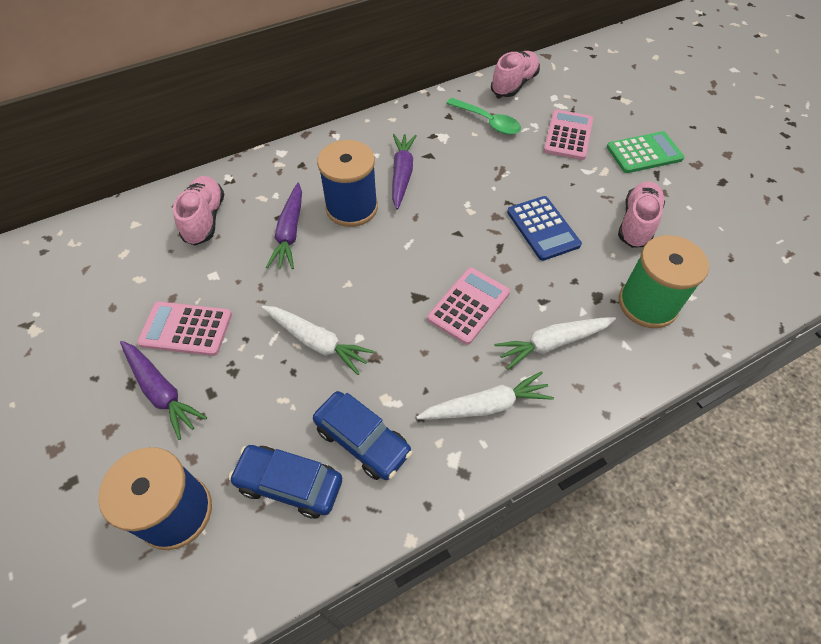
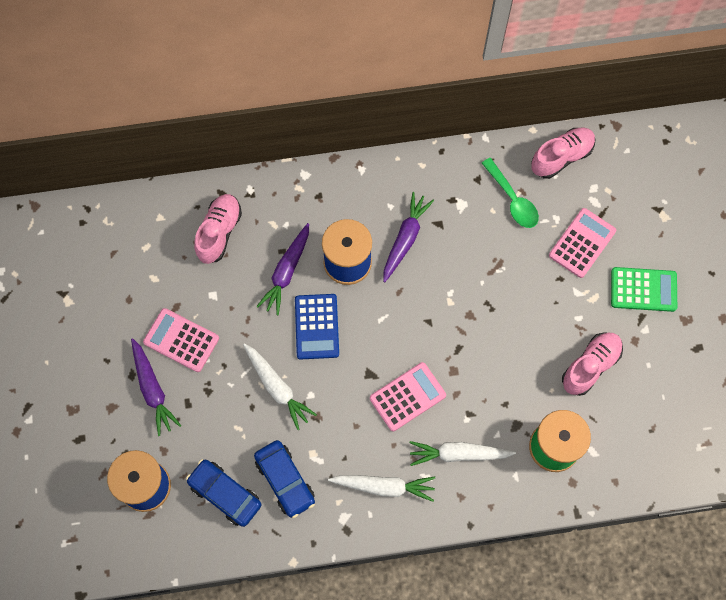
camera: 20 degrees right, 15 degrees up
(543, 228) = (504, 342): blue calculator -> blue calculator (317, 326)

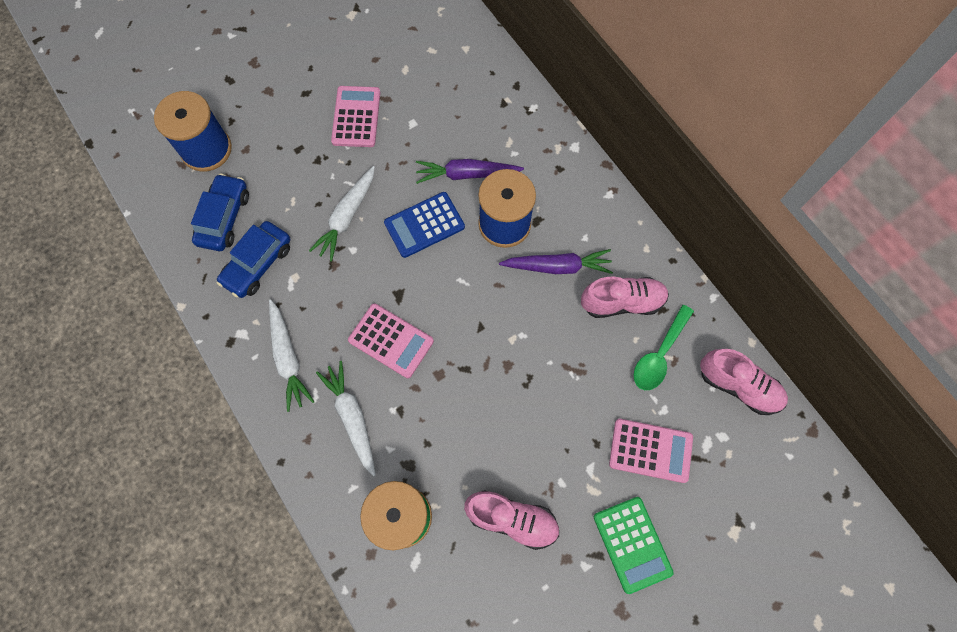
camera: 65 degrees right, 0 degrees up
(153, 389) = (299, 115): purple carrot -> none
(219, 232) = (476, 101): pink shoe -> pink shoe (622, 302)

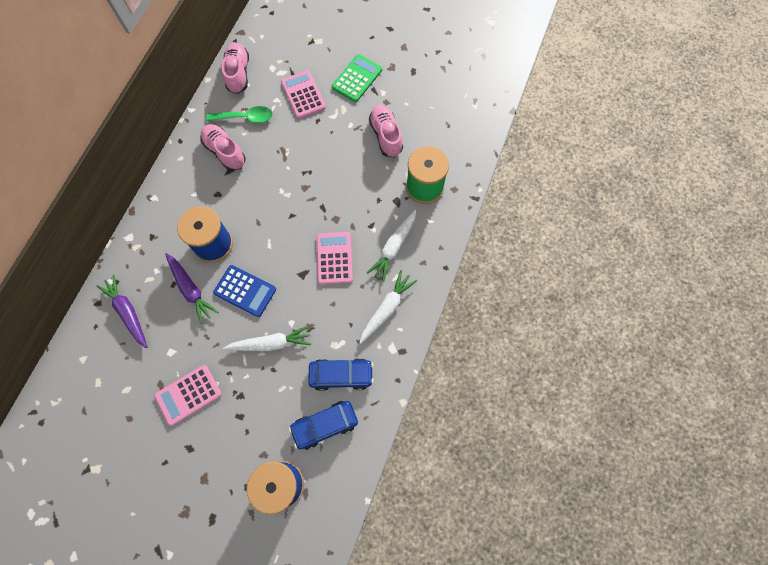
camera: 125 degrees left, 0 degrees up
(557, 266) = (224, 197): purple carrot -> purple carrot (128, 312)

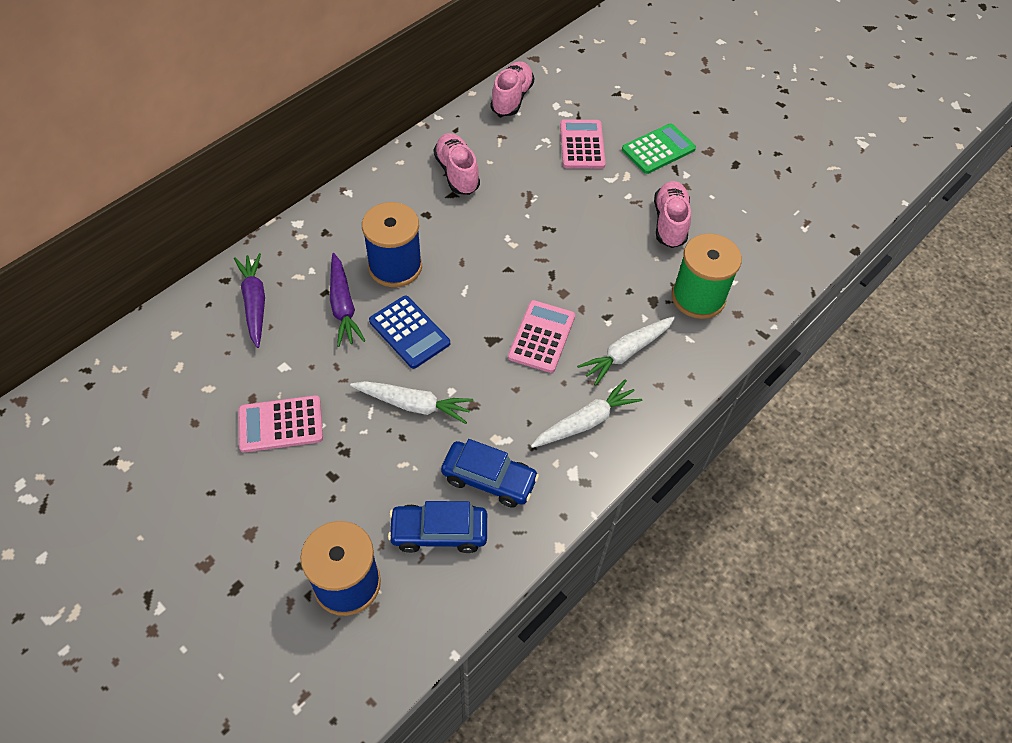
camera: 20 degrees right, 15 degrees down
(245, 118) = (499, 146): green spoon -> none

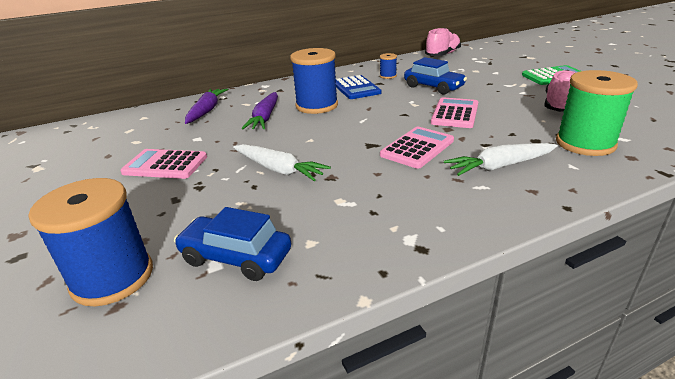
camera: 25 degrees right, 25 degrees down
(409, 332) = (304, 134): blue calculator -> blue calculator (356, 88)
(457, 173) = (388, 76): pink shoe -> blue spool
(489, 479) = (315, 227): blue car -> blue car (433, 87)
(582, 145) = (489, 71): pink calculator -> pink calculator (455, 113)
(586, 421) = (440, 203): white carrot -> none

